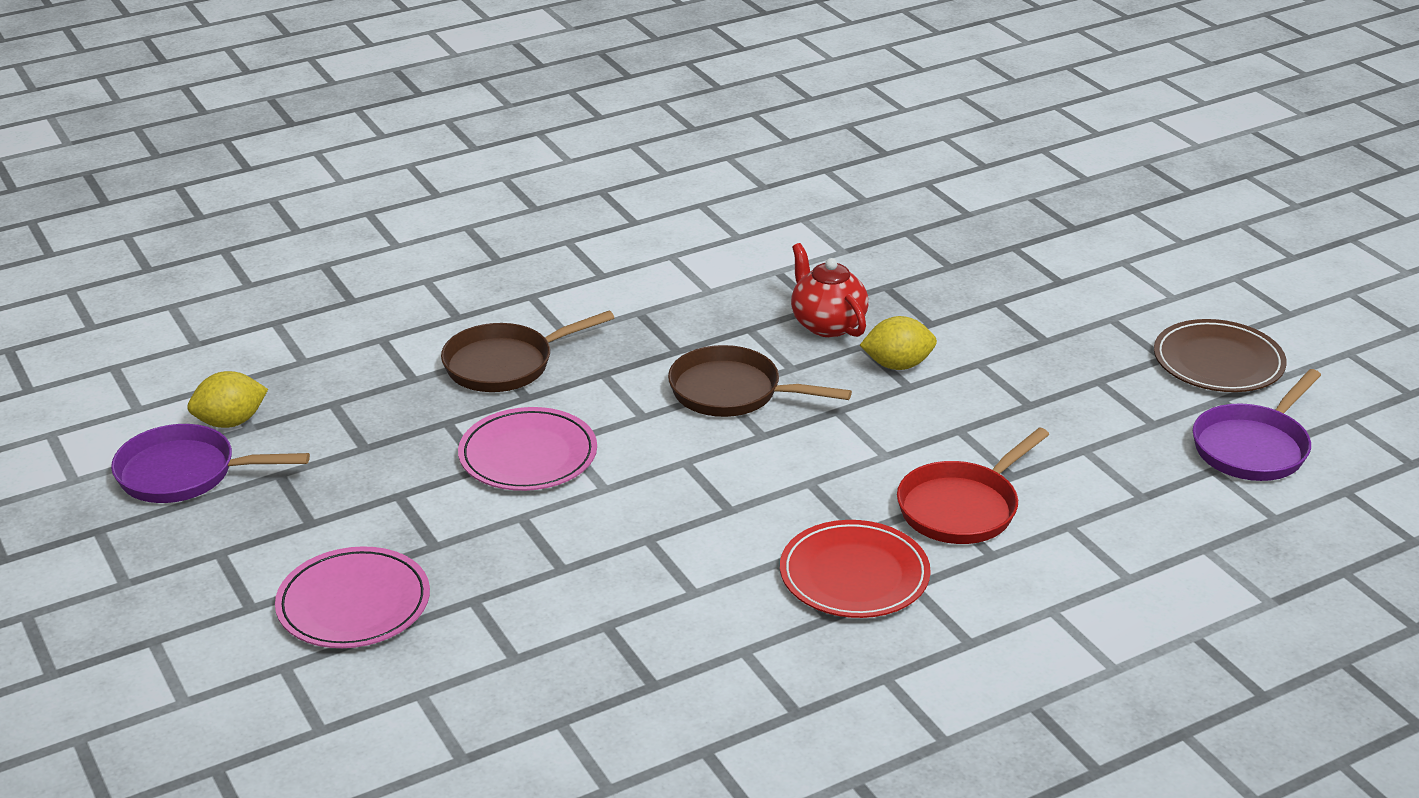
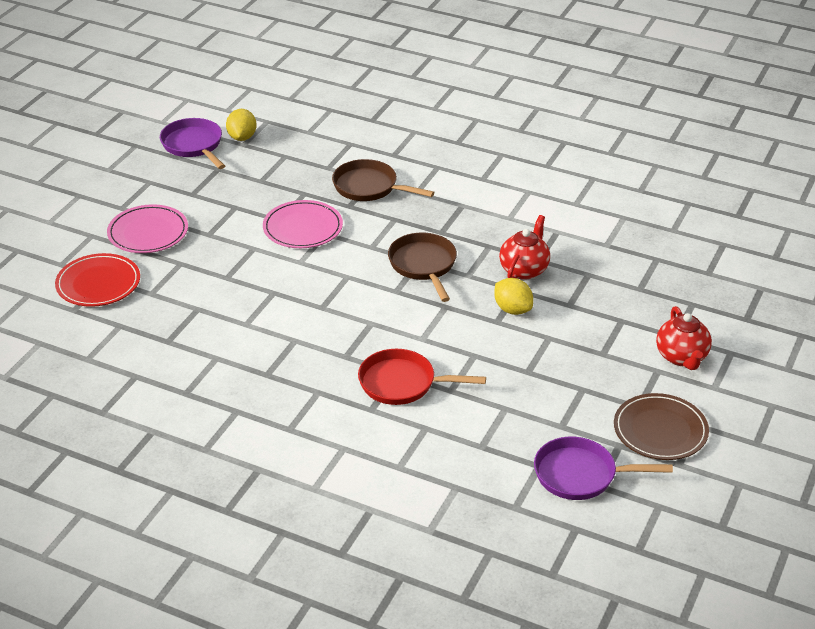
camera: 55 degrees right, 5 degrees up
(230, 422) = (242, 137): yellow lemon -> yellow lemon turned 60 degrees clockwise
(854, 575) = (308, 369): red plate -> red plate (98, 283)
(1102, 294) = (681, 357): none -> red teapot

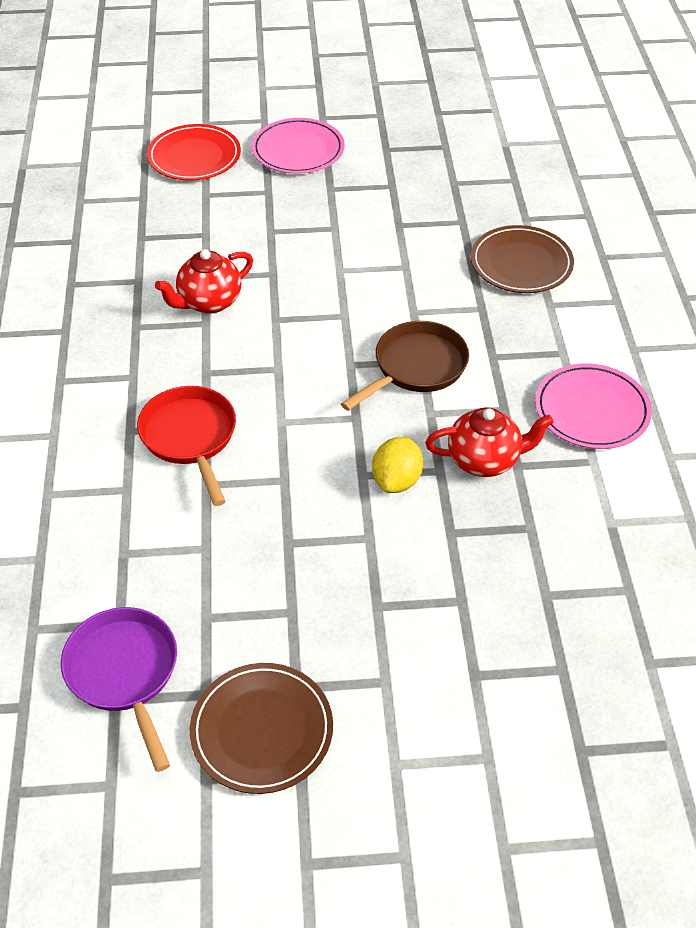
camera: 60 degrees right, 10 degrees up
(194, 145) = (468, 114): purple pan -> none
(242, 137) = (515, 137): yellow lemon -> none
(303, 228) = (399, 246): pink plate -> pink plate (591, 410)
(369, 187) = (521, 263): brown pan -> brown plate
(681, 357) = (433, 699): red teapot -> red teapot (209, 302)

